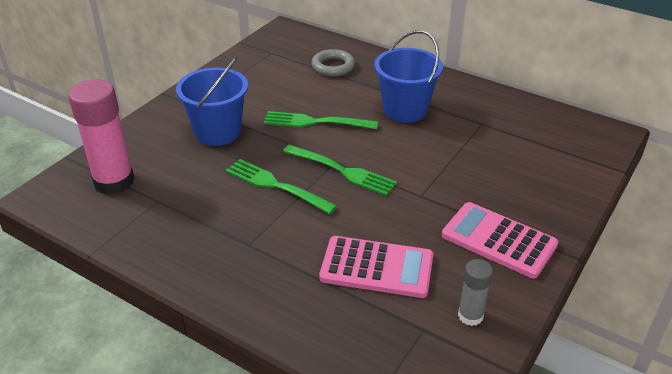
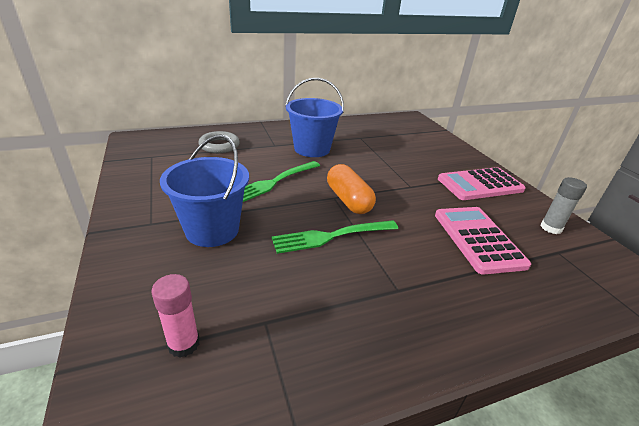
camera: 55 degrees left, 5 degrees down
(114, 181) = (184, 344): pink glue stick -> pink glue stick, size x0.52
(341, 170) = (348, 200): green fork -> orange capsule
(377, 267) = (478, 239): pink calculator -> pink calculator turned 60 degrees counterclockwise

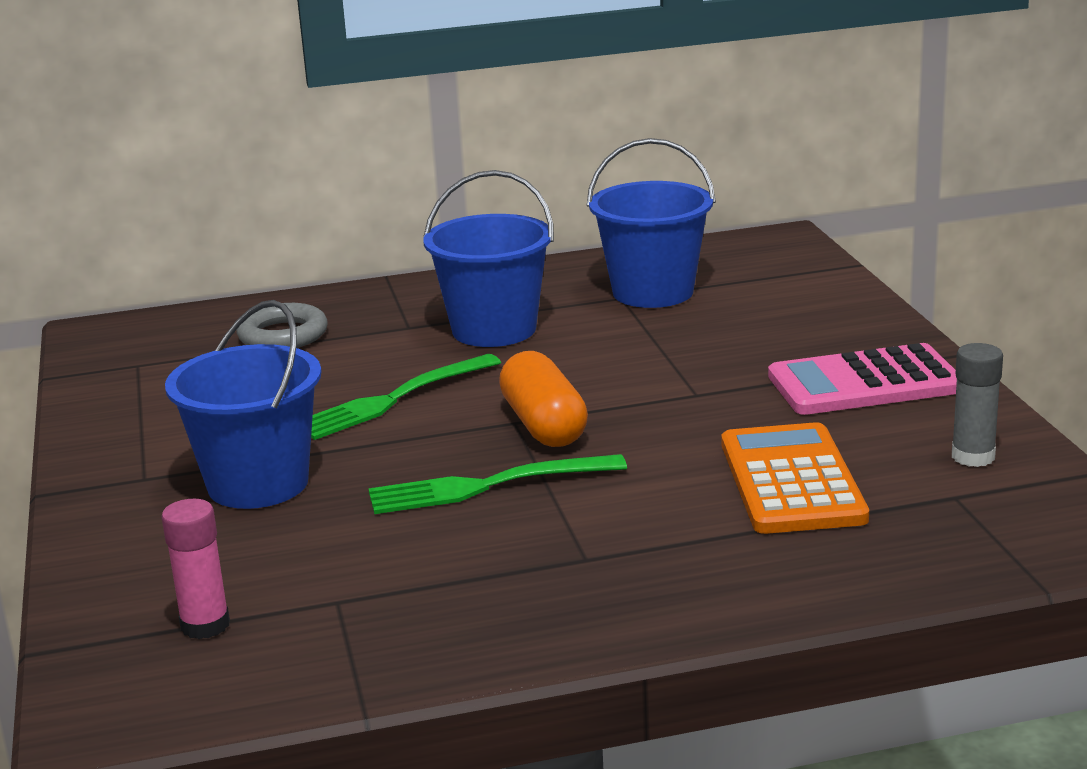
camera: 10 degrees right, 10 degrees down
(372, 136) = (653, 292): none -> blue bucket
(478, 239) = (791, 481): pink calculator -> orange calculator

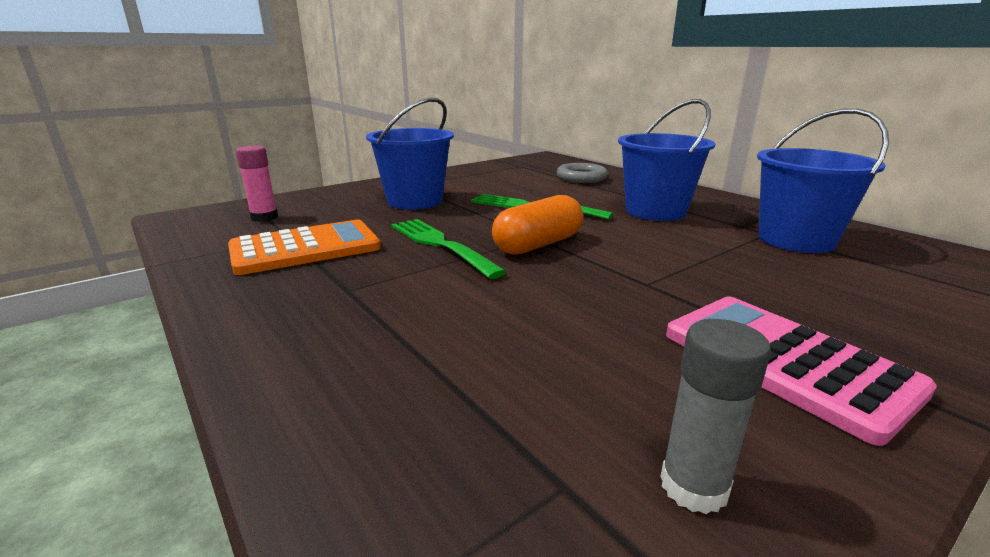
camera: 65 degrees right, 0 degrees up
(791, 481) = (522, 353): orange calculator -> orange calculator (305, 248)

